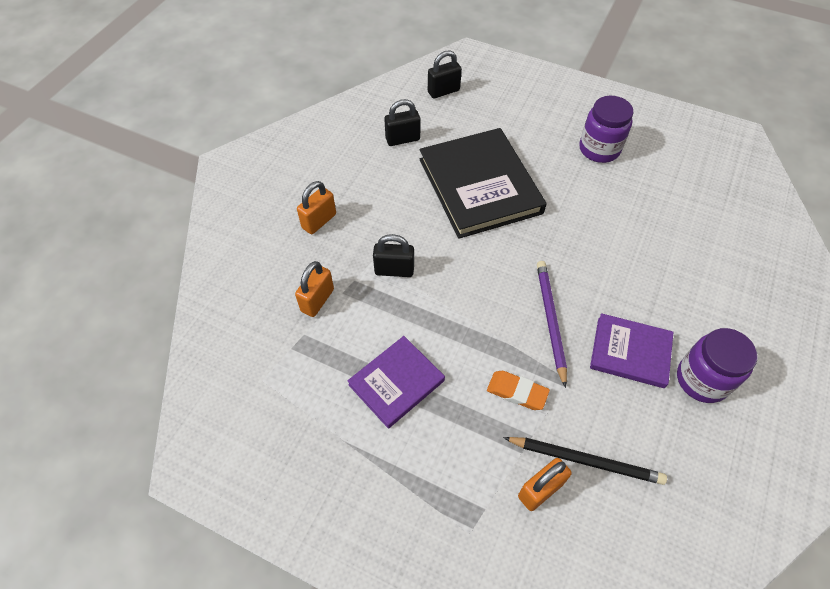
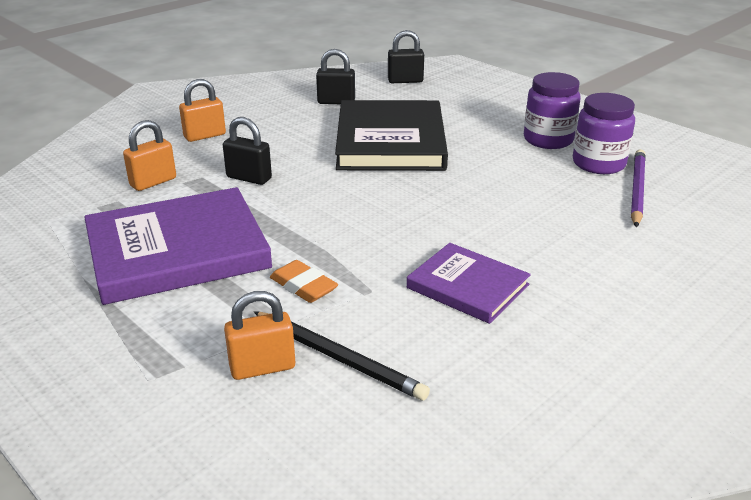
camera: 20 degrees right, 25 degrees down
(396, 382) = (177, 251): purple book -> purple book, size x1.78
(550, 320) = (389, 243): purple pencil -> purple pencil (636, 190)
(702, 379) = (546, 328): purple jar -> purple jar (598, 164)

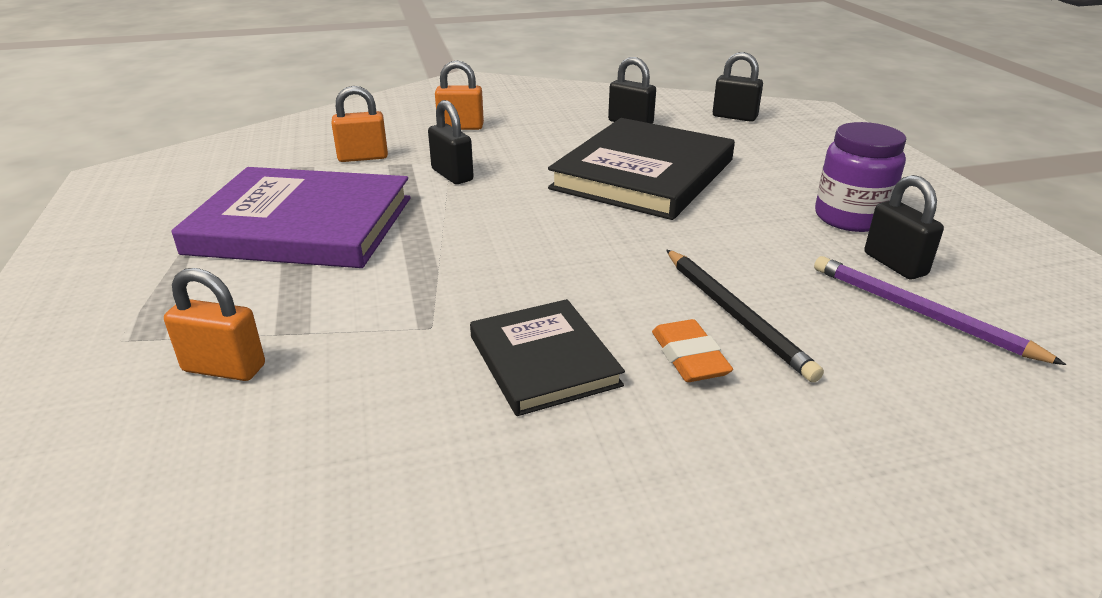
camera: 30 degrees right, 0 degrees up
(303, 286) = (368, 298): orange eraser -> orange eraser (689, 357)
(339, 358) = (306, 388): black pencil -> black pencil (735, 315)
(467, 286) = (544, 360): purple book -> black book
(598, 164) = (894, 264): purple jar -> black padlock
(636, 190) = (920, 313): purple pencil -> purple pencil turned 90 degrees counterclockwise

